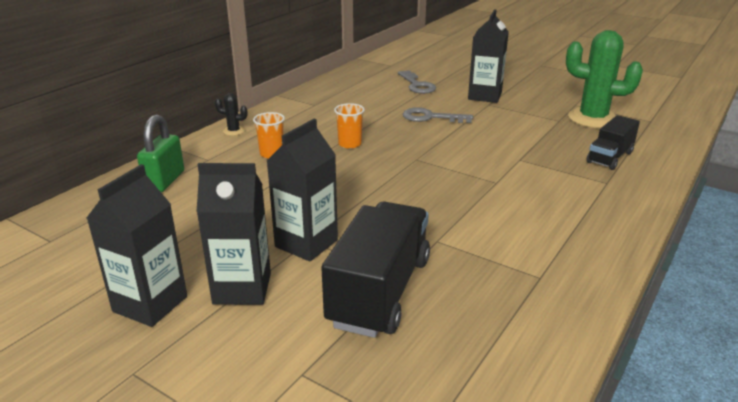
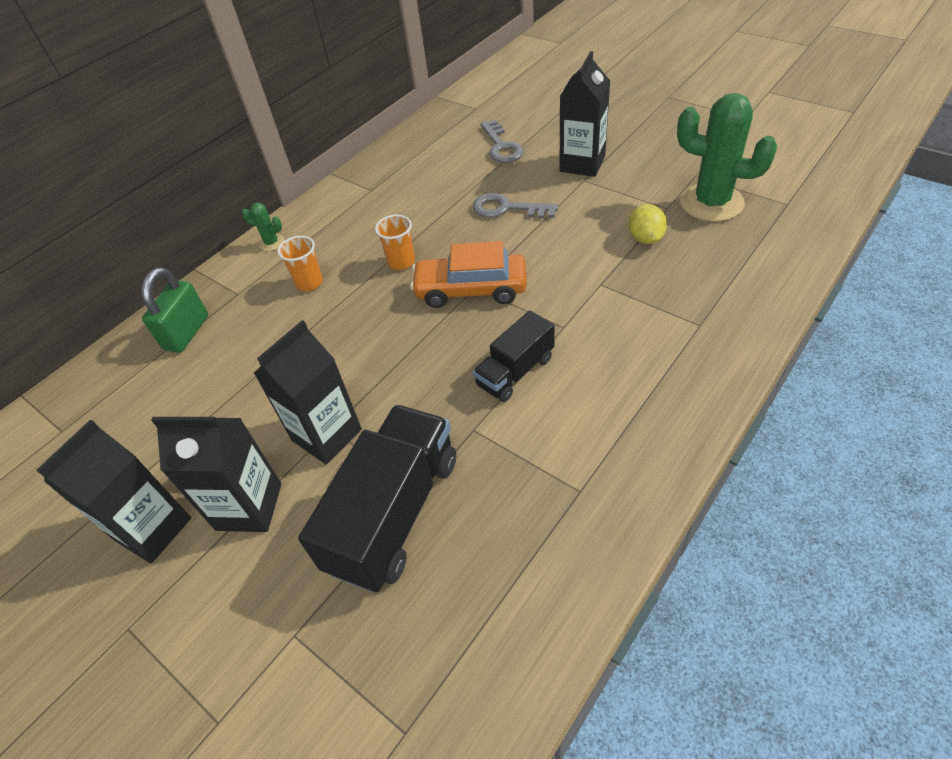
camera: 10 degrees right, 20 degrees up
(234, 131) = (271, 243): black cactus -> green cactus
(413, 160) = (471, 290): none -> orange car
(547, 135) = (645, 238): none -> yellow lemon
(610, 157) = (715, 277): black truck -> black truck (515, 371)

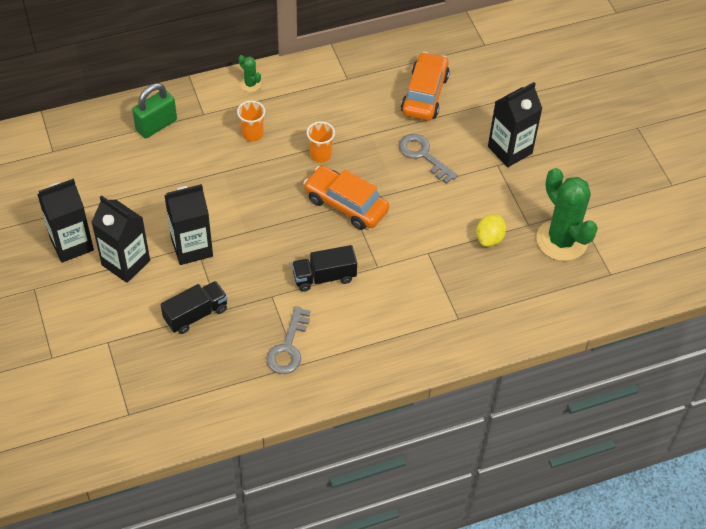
camera: 25 degrees right, 5 degrees up
(394, 513) = (196, 314): black truck -> black truck, size x0.58
(459, 165) = (424, 94): none -> orange car
(501, 146) = (469, 96): grey key -> grey key (288, 347)

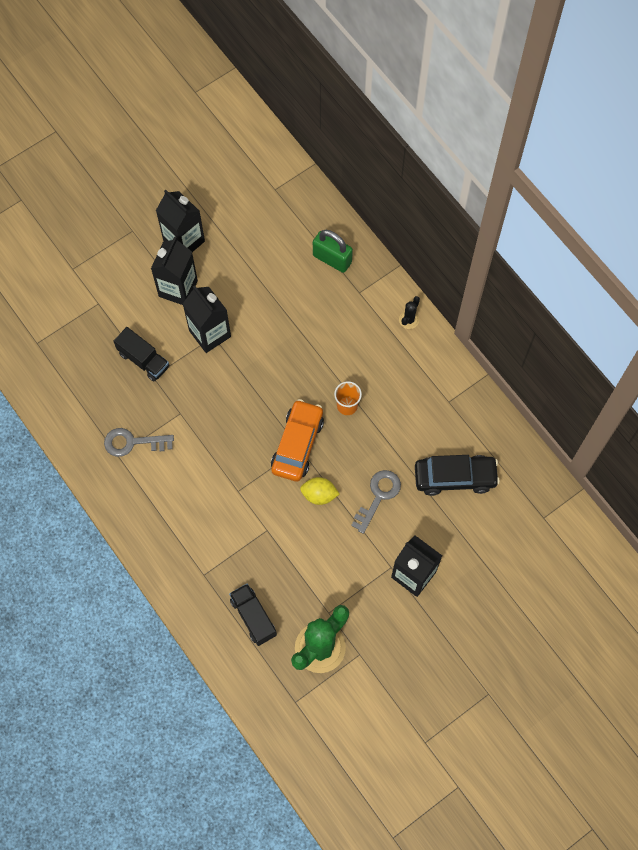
camera: 75 degrees right, 15 degrees up
(250, 84) = (409, 320): green cactus -> black cactus
(252, 134) = (350, 340): orange cup -> none
(324, 277) = (213, 449): black truck -> black truck (253, 617)
(424, 94) = (455, 477): orange car -> black car
(489, 238) = (300, 581): yellow lemon -> yellow lemon (319, 495)

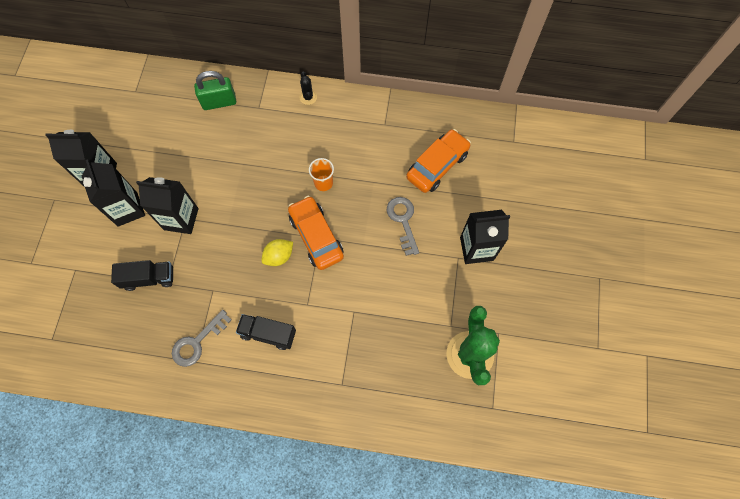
camera: 45 degrees left, 0 degrees up
(253, 617) = (405, 379): black truck -> black truck (268, 334)
(319, 495) = (364, 255): yellow lemon -> yellow lemon (279, 256)
(455, 477) = (437, 166): black car -> orange car

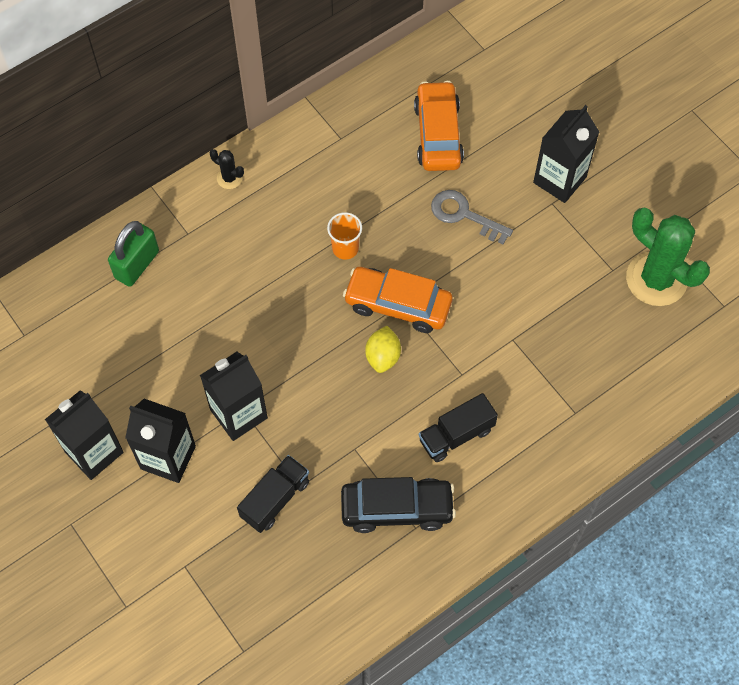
camera: 45 degrees left, 5 degrees down
(197, 342) = (397, 508): grey key -> black car

